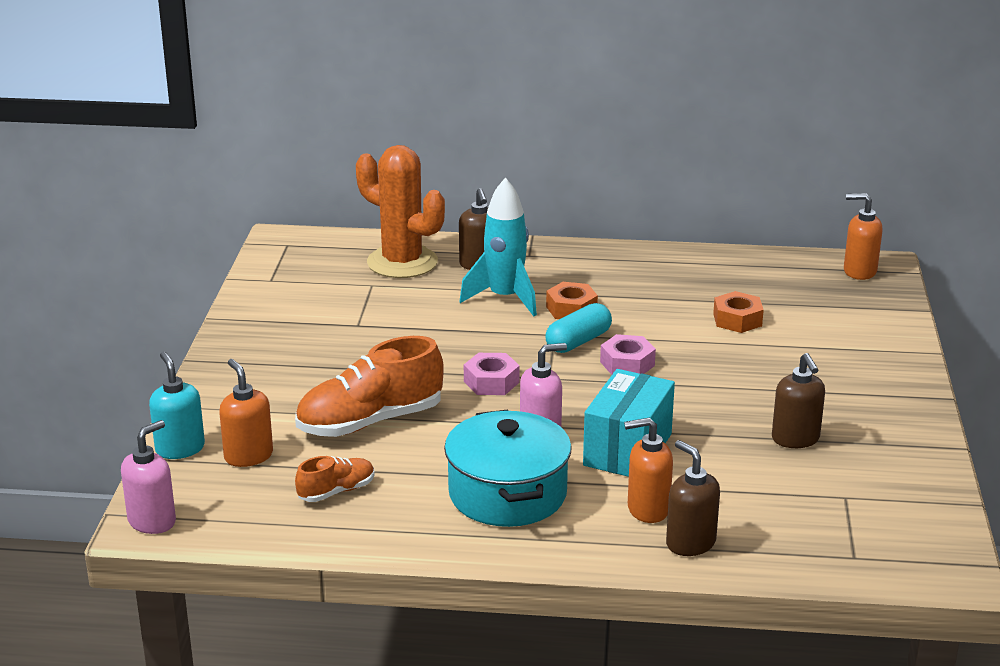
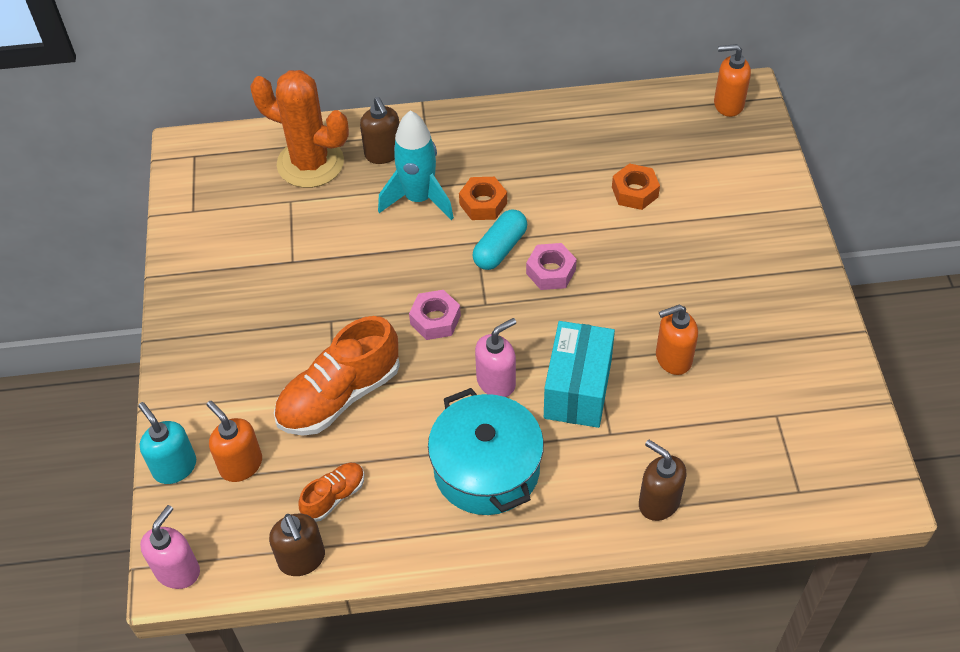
camera: 10 degrees left, 25 degrees up
(647, 509) = (612, 465): orange soap dispenser -> orange soap dispenser (673, 358)
(795, 439) = (719, 347): brown soap dispenser -> brown soap dispenser (302, 559)

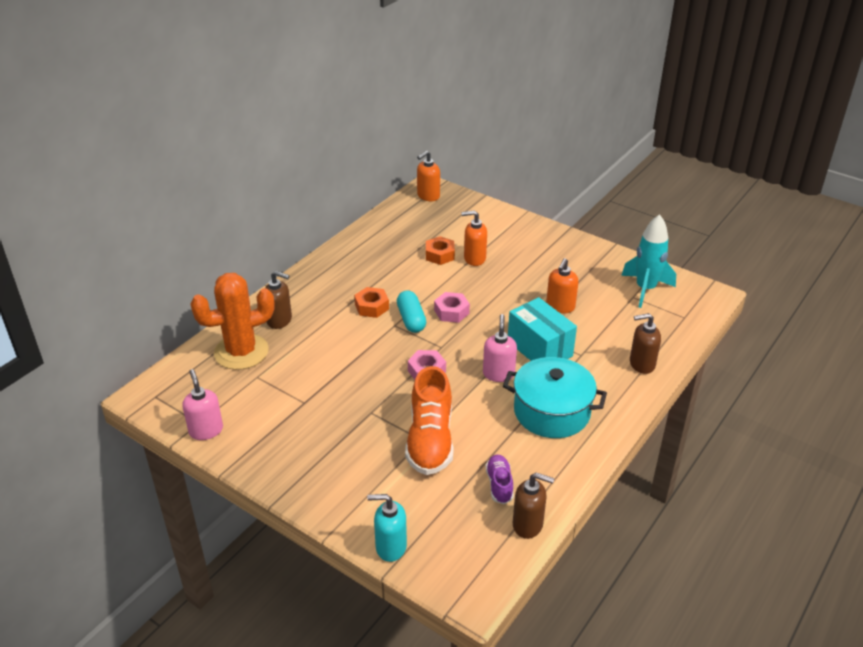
camera: 50 degrees left, 15 degrees down
(178, 570) = (472, 591): pink soap dispenser -> pink soap dispenser (206, 430)
(241, 464) = (427, 513): orange soap dispenser -> orange soap dispenser (474, 259)
(334, 497) = (499, 485): orange shoe -> purple shoe
(419, 199) = (333, 327): turquoise rocket -> turquoise rocket (645, 289)

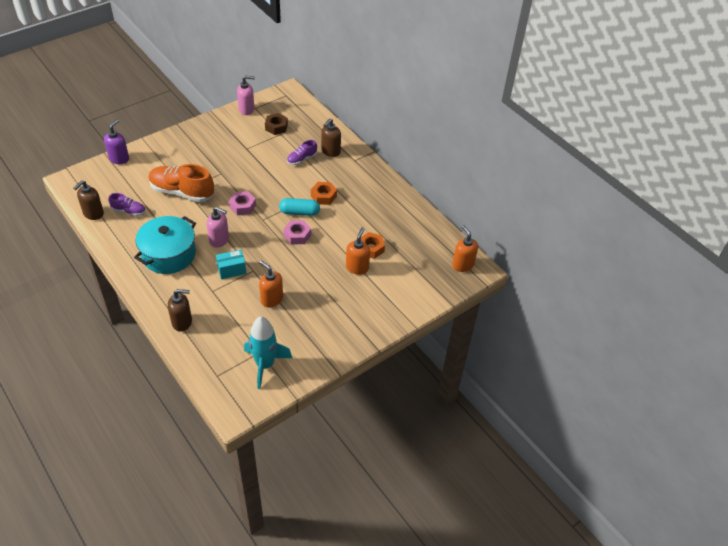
camera: 105 degrees right, 10 degrees up
(241, 352) = (307, 131): orange cactus -> none
(242, 385) = (276, 127): none -> brown nut
(306, 342) = (302, 159): none -> purple shoe
(390, 547) = (119, 159): turquoise soap dispenser -> purple soap dispenser
(539, 348) = (231, 270): turquoise box -> turquoise box, size x0.60
(641, 364) = (182, 322): brown soap dispenser -> brown soap dispenser turned 75 degrees clockwise

